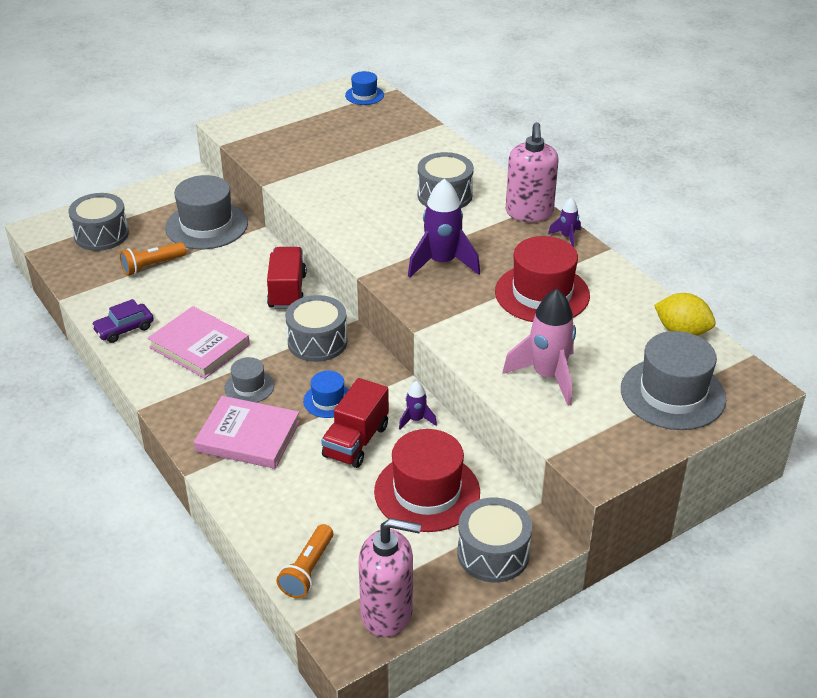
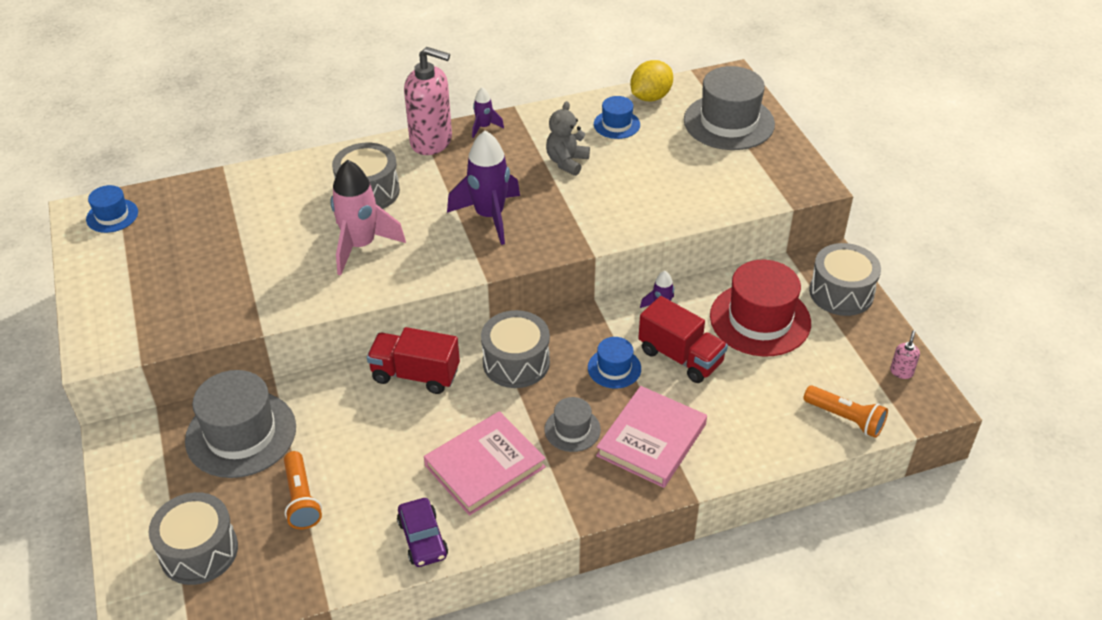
camera: 75 degrees left, 5 degrees up
(387, 613) = (901, 372): pink soap dispenser -> pink soap dispenser, size x0.40
(542, 294) = (567, 162): red hat -> grey teddy bear
(547, 376) = (687, 185): pink rocket -> pink rocket (361, 246)
(620, 316) = (616, 124): none -> blue hat

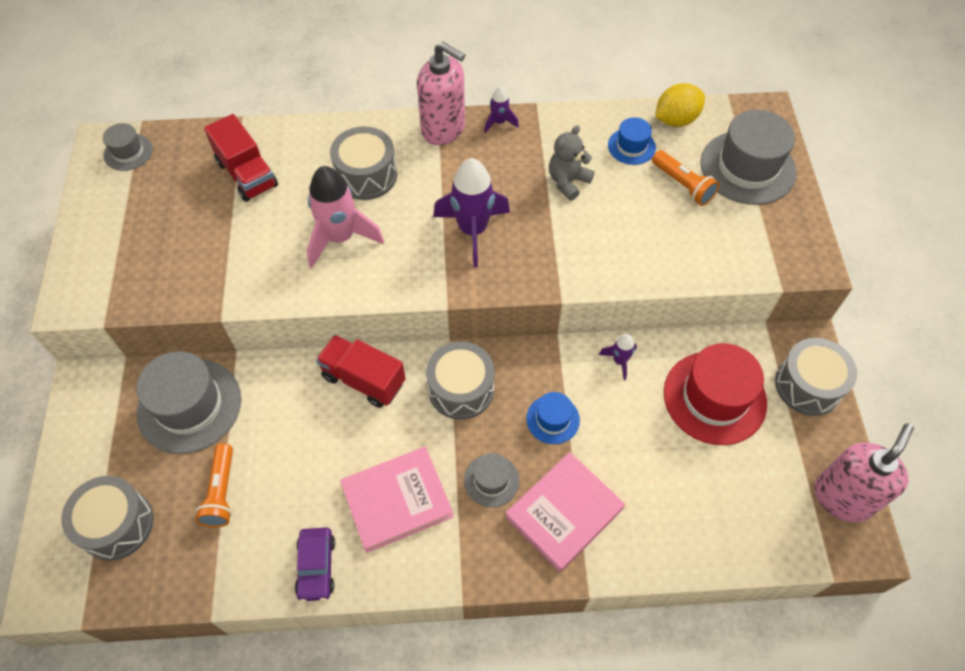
camera: 15 degrees right, 15 degrees up
(112, 216) = (128, 152): blue hat -> grey hat
(680, 357) = (621, 422): red truck -> red truck (247, 174)
(845, 418) = (766, 539): orange flashlight -> orange flashlight (682, 185)
(901, 372) = (842, 497): pink soap dispenser -> pink soap dispenser, size x2.48

